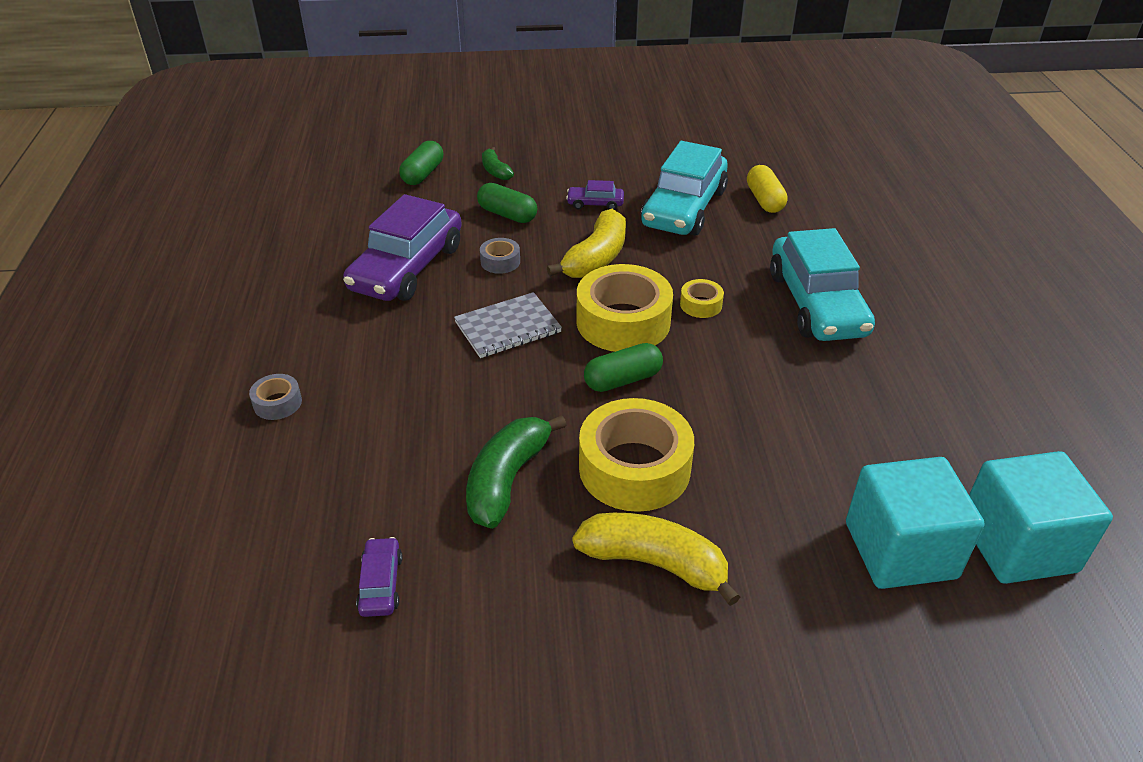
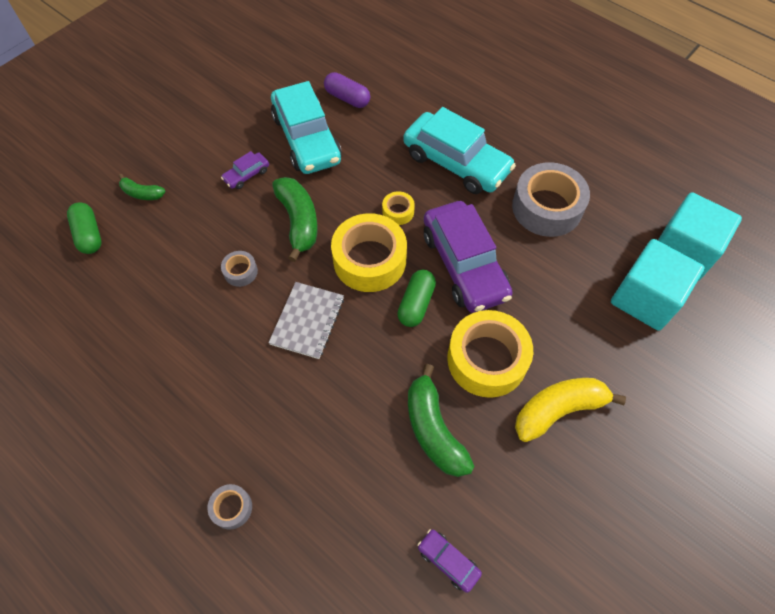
camera: 45 degrees left, 20 degrees up
(407, 268) = (182, 327): purple car -> purple car (464, 265)
(507, 214) = (198, 227): green capsule -> none
(596, 258) = (298, 221): yellow banana -> green banana
(764, 200) = (347, 98): yellow capsule -> purple capsule
(877, 397) = (547, 207): none -> grey tape

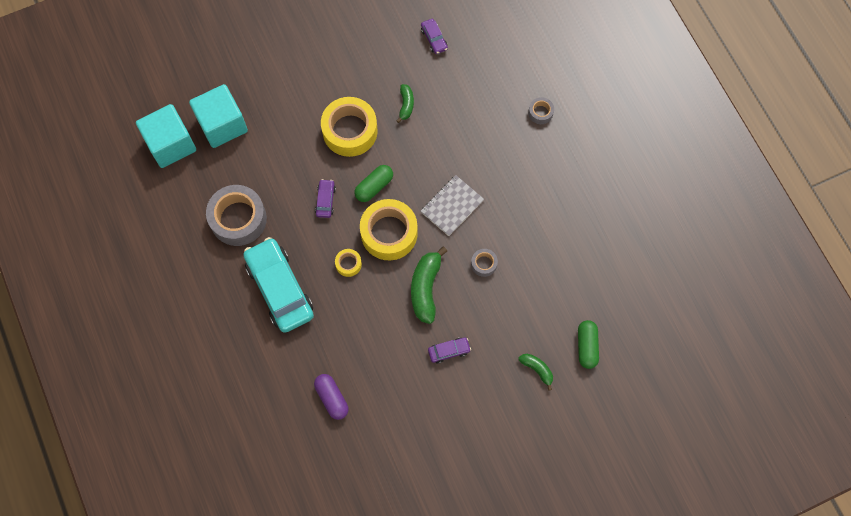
camera: 155 degrees left, 10 degrees up
(306, 139) = (386, 367): turquoise car -> none
(433, 430) = (406, 105): green banana -> green banana, size x0.55
(464, 265) = (325, 200): purple car -> purple car, size x0.43
(558, 410) = (326, 84): yellow banana -> none

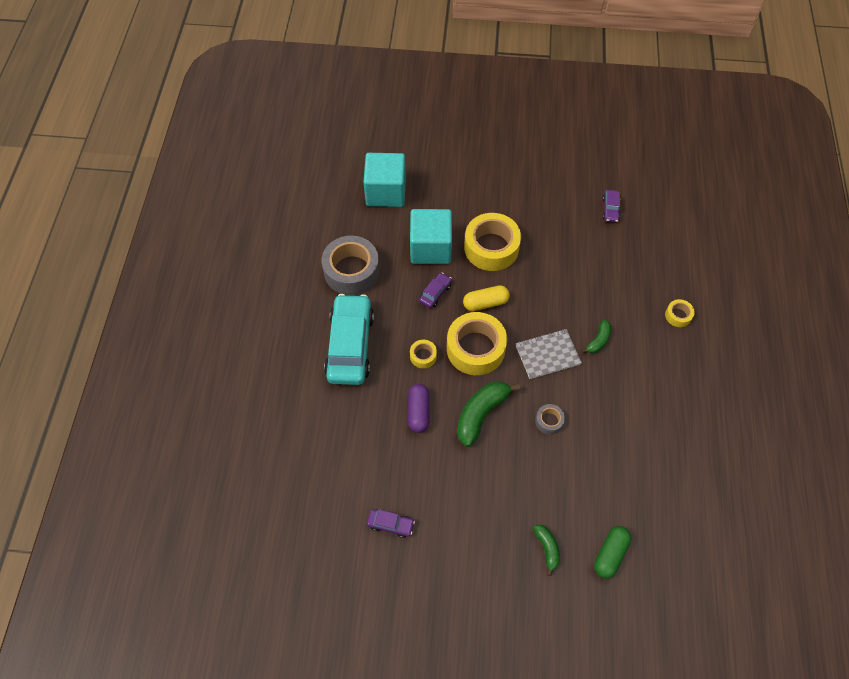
camera: 30 degrees right, 10 degrees down
(171, 144) = (334, 187): turquoise cube -> turquoise cube (430, 248)
(332, 398) = (336, 465): purple capsule -> purple capsule (418, 412)
(374, 187) = (485, 303): green capsule -> yellow capsule
(406, 105) = (554, 250): green banana -> green banana (598, 340)
(449, 351) = (470, 483): purple car -> purple car (390, 524)
(540, 113) = (678, 315): grey tape -> yellow tape

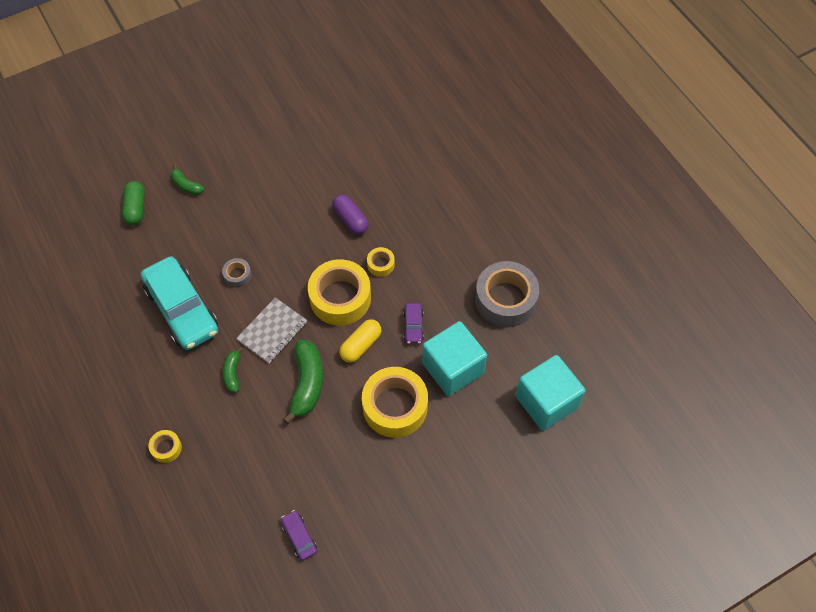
camera: 145 degrees right, 0 degrees up
(350, 345) = (448, 236): turquoise car -> turquoise car (182, 309)
(390, 524) = (313, 136): purple car -> none
(481, 414) = (298, 247): green banana -> green banana (307, 383)

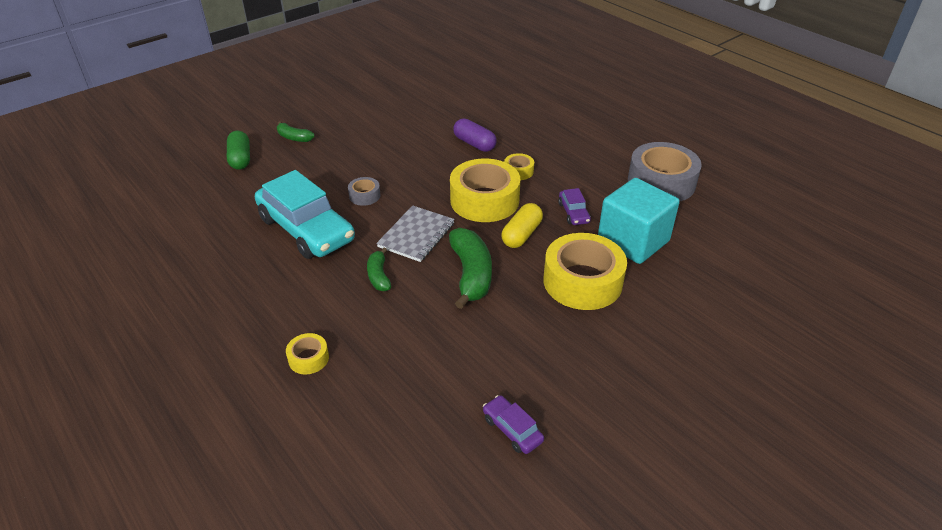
camera: 10 degrees left, 20 degrees down
(546, 402) = (751, 256): turquoise cube -> none

